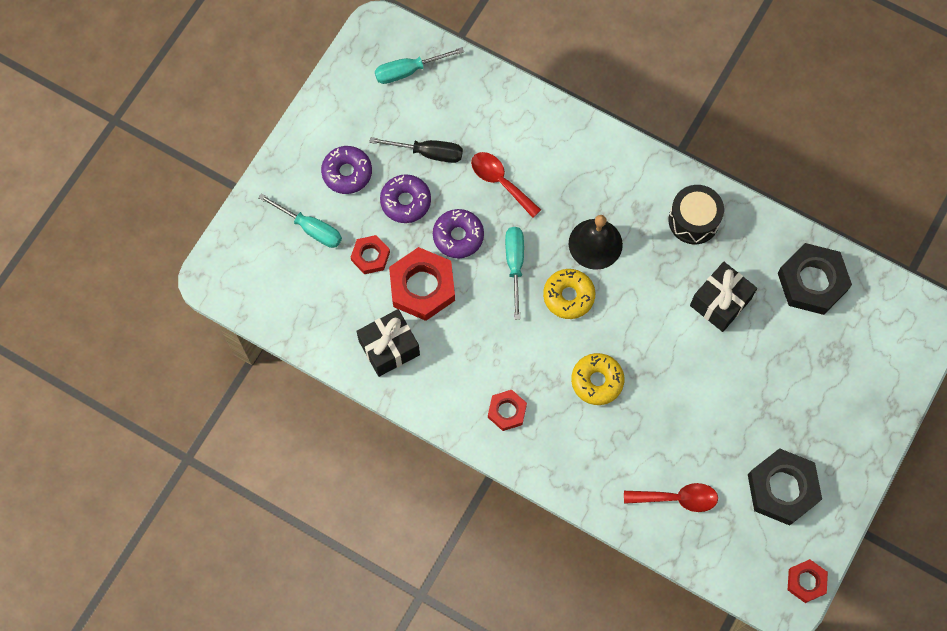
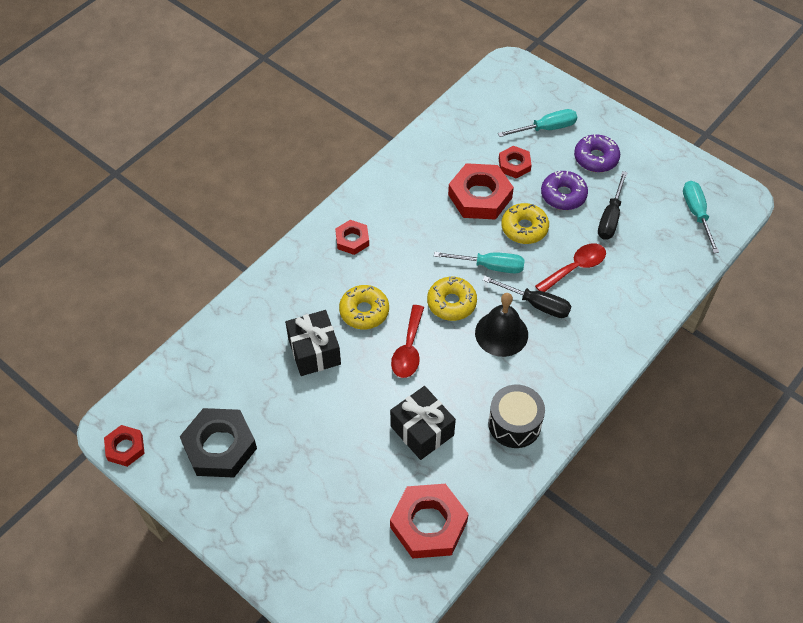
camera: 100 degrees right, 15 degrees down
(310, 228) = (546, 128): turquoise screwdriver -> turquoise screwdriver turned 150 degrees counterclockwise
(389, 348) = (428, 167): black gift -> black gift (314, 351)
(458, 236) = (524, 228): purple donut -> yellow donut
(553, 215) = (536, 304): none -> black screwdriver
(677, 498) = (237, 355): red spoon -> red spoon (408, 349)
(812, 282) = (428, 524): black nut -> red nut

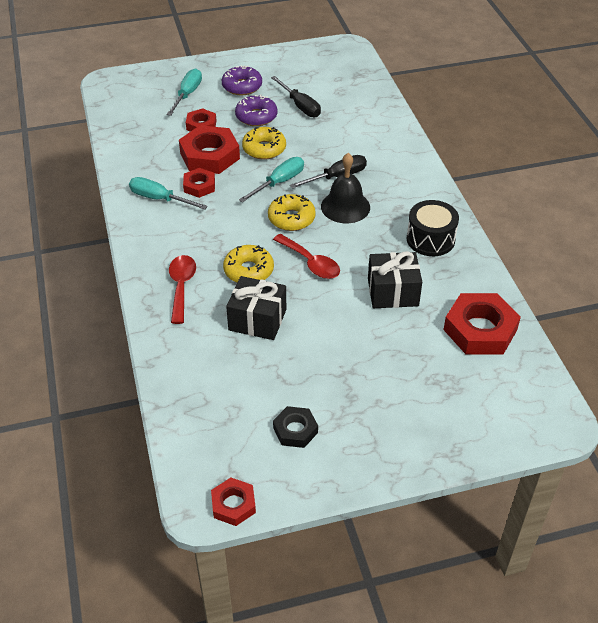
camera: 55 degrees left, 10 degrees down
(219, 446) = (295, 430): black nut -> black nut, size x0.56
(352, 240) = (170, 243): red nut -> red nut (199, 186)
(575, 268) = (325, 143): red spoon -> red spoon (181, 286)
(696, 214) = (339, 70): turquoise screwdriver -> turquoise screwdriver (159, 199)

